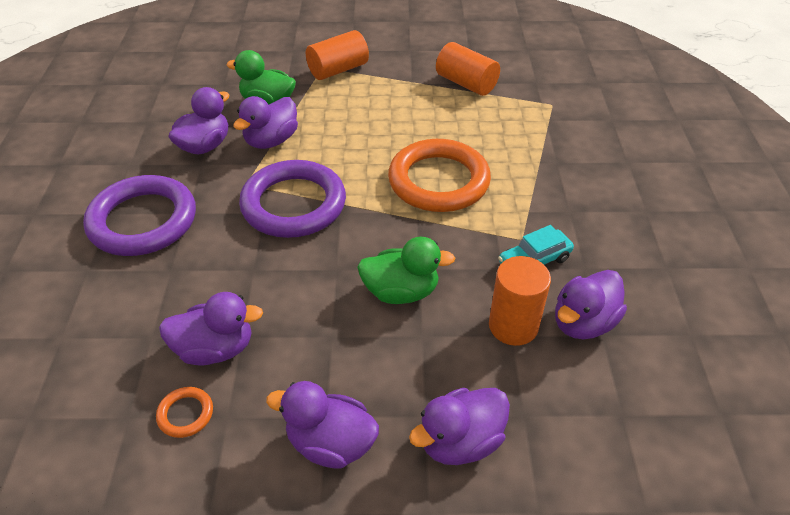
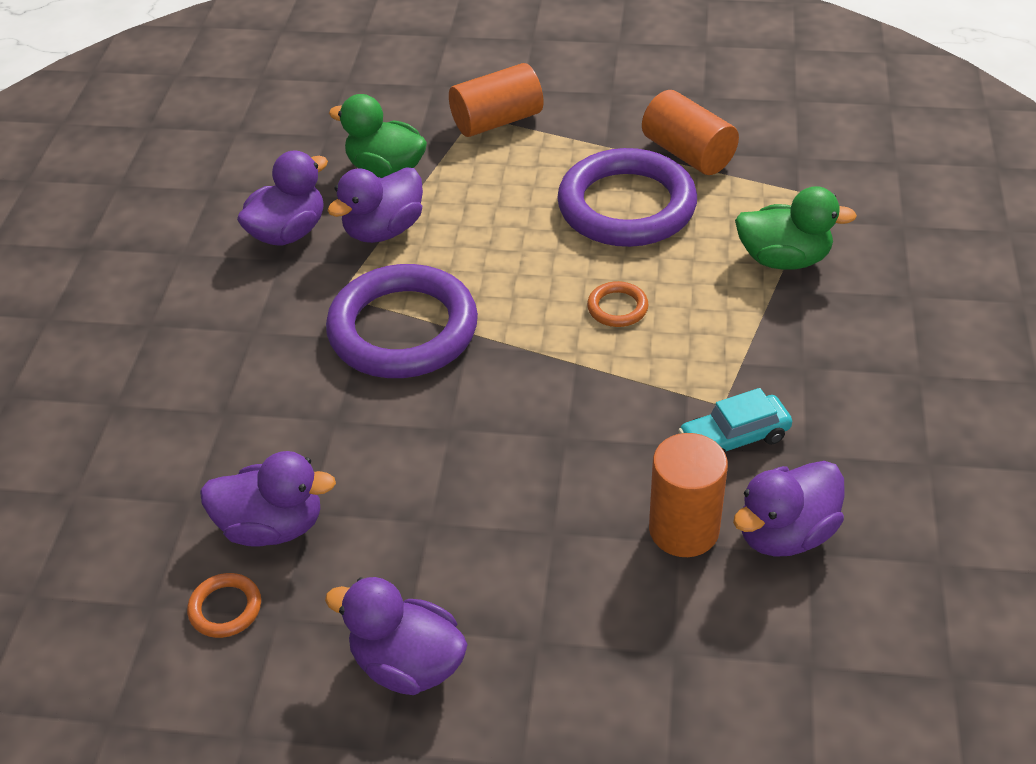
camera: 10 degrees right, 0 degrees up
(143, 221) = (193, 339): purple ring -> purple ring (626, 206)
(401, 292) = (535, 468): green duck -> green duck (783, 259)
(438, 181) = (617, 308): orange ring -> orange ring, size x0.41
(460, 441) = (580, 678): purple duck -> none

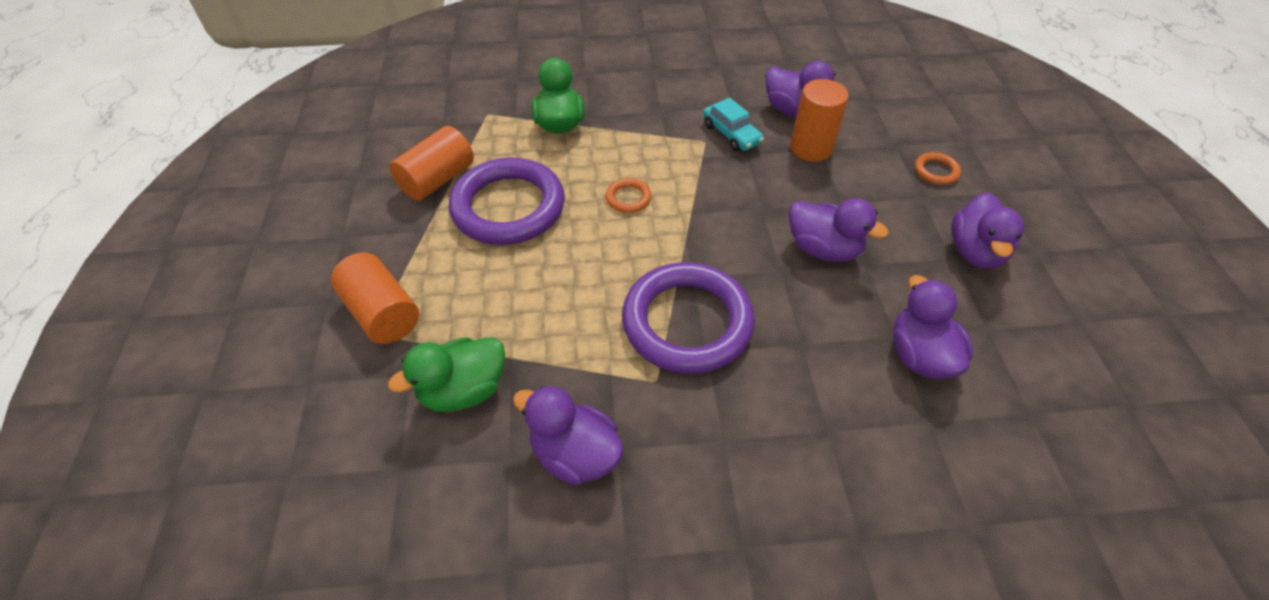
camera: 105 degrees left, 5 degrees up
(225, 608) = (1002, 363): orange ring -> orange ring (936, 171)
(384, 230) = (560, 369): purple duck -> purple duck (823, 249)
(386, 169) = (463, 390): green duck -> green duck turned 45 degrees clockwise

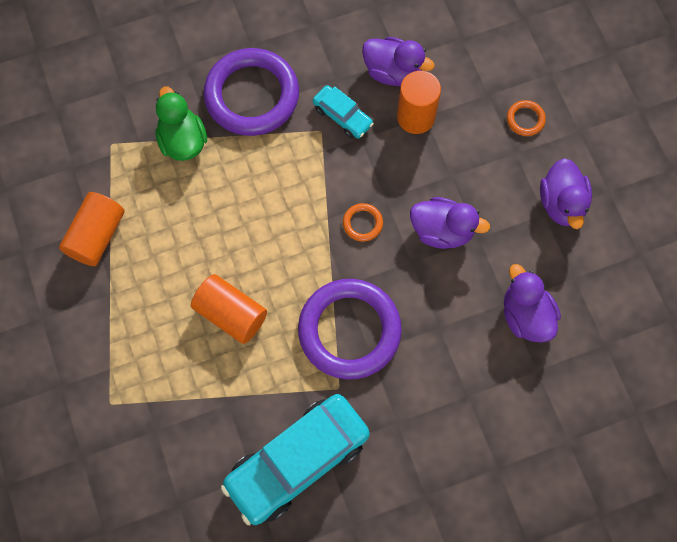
camera: 15 degrees left, 20 degrees up
(382, 313) = (109, 384): orange cylinder -> orange cylinder (231, 314)
(463, 390) = (200, 433): green duck -> none
(508, 207) = (171, 251): purple ring -> purple ring (252, 95)
(575, 454) = (297, 461): purple duck -> turquoise car
(628, 198) = (270, 215): orange ring -> orange ring (362, 223)

